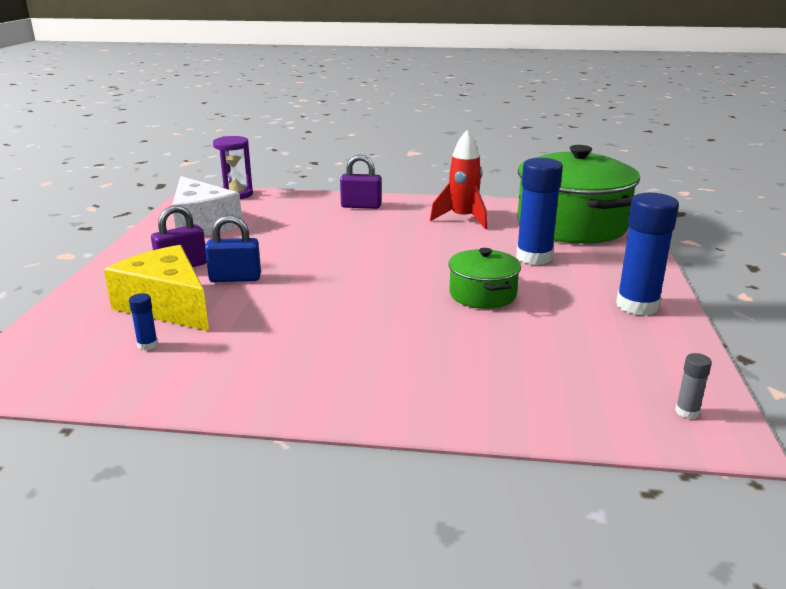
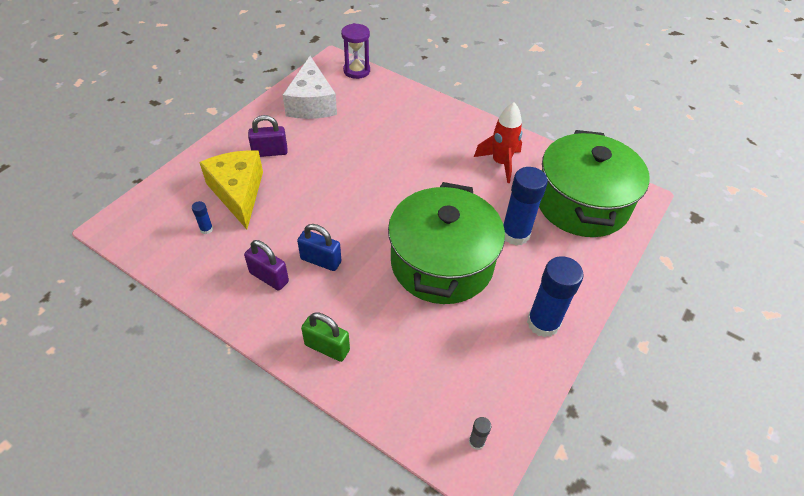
camera: 25 degrees right, 25 degrees up
(235, 278) = (294, 178): blue padlock -> blue padlock (321, 260)
(361, 206) = (436, 118): purple padlock -> purple padlock (269, 277)
(422, 395) = (327, 347): none -> green padlock
(482, 294) = (442, 263): green pot -> green pot, size x2.02

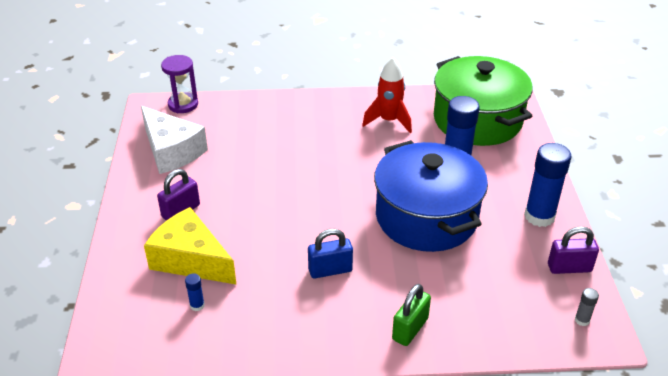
camera: 35 degrees left, 10 degrees down
(269, 277) = (301, 308): purple padlock -> purple padlock (569, 268)
(327, 347) = (410, 329): green padlock -> green padlock turned 45 degrees counterclockwise
(442, 263) = (426, 217): green pot -> blue pot

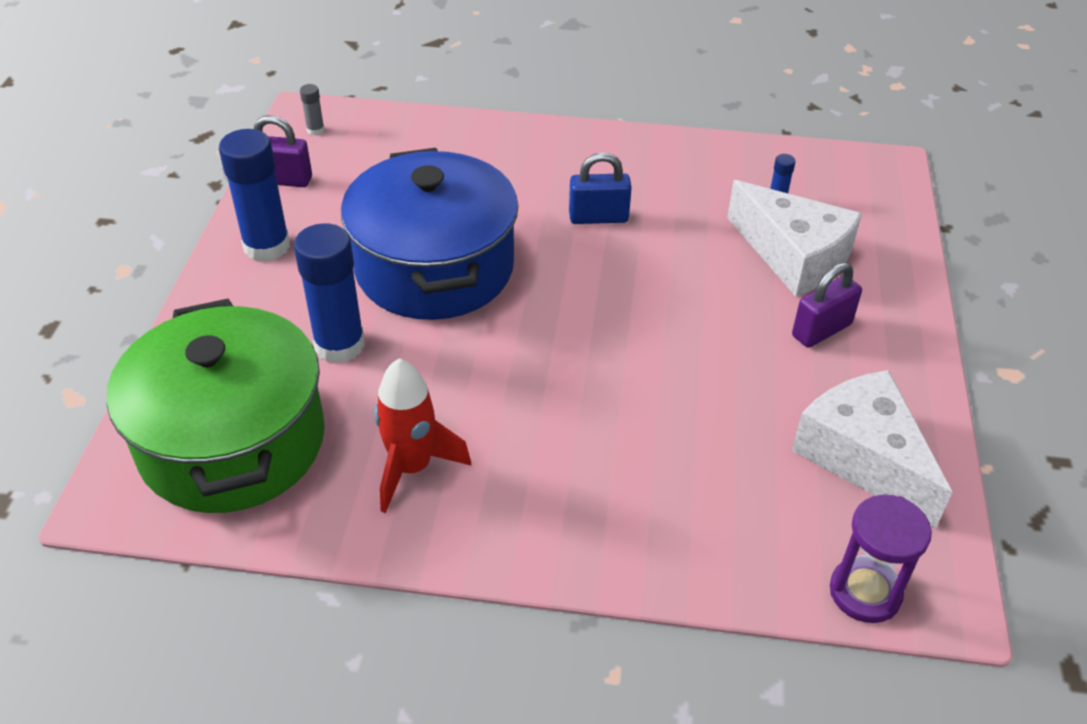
camera: 170 degrees left, 5 degrees up
(190, 259) = (793, 255): yellow cheese -> white cheese
(410, 329) = (518, 147): green padlock -> none

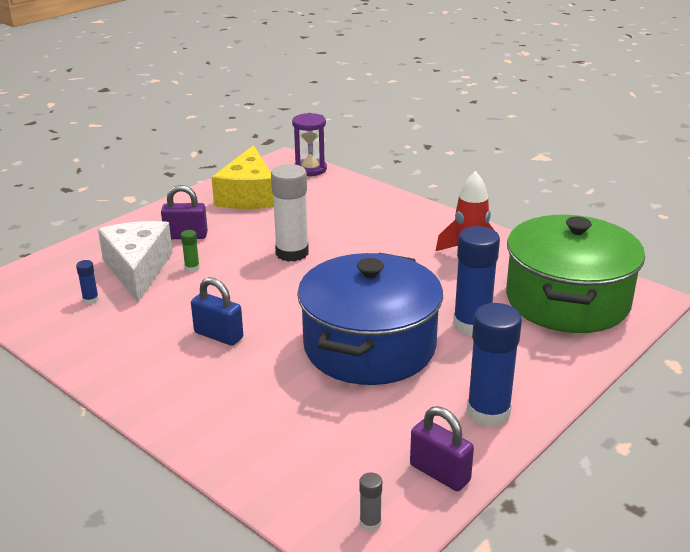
camera: 145 degrees left, 15 degrees down
(657, 363) = (292, 253): none -> white glue stick
(740, 284) = (192, 268): none -> green glue stick
(863, 457) = (248, 195): white cheese -> yellow cheese

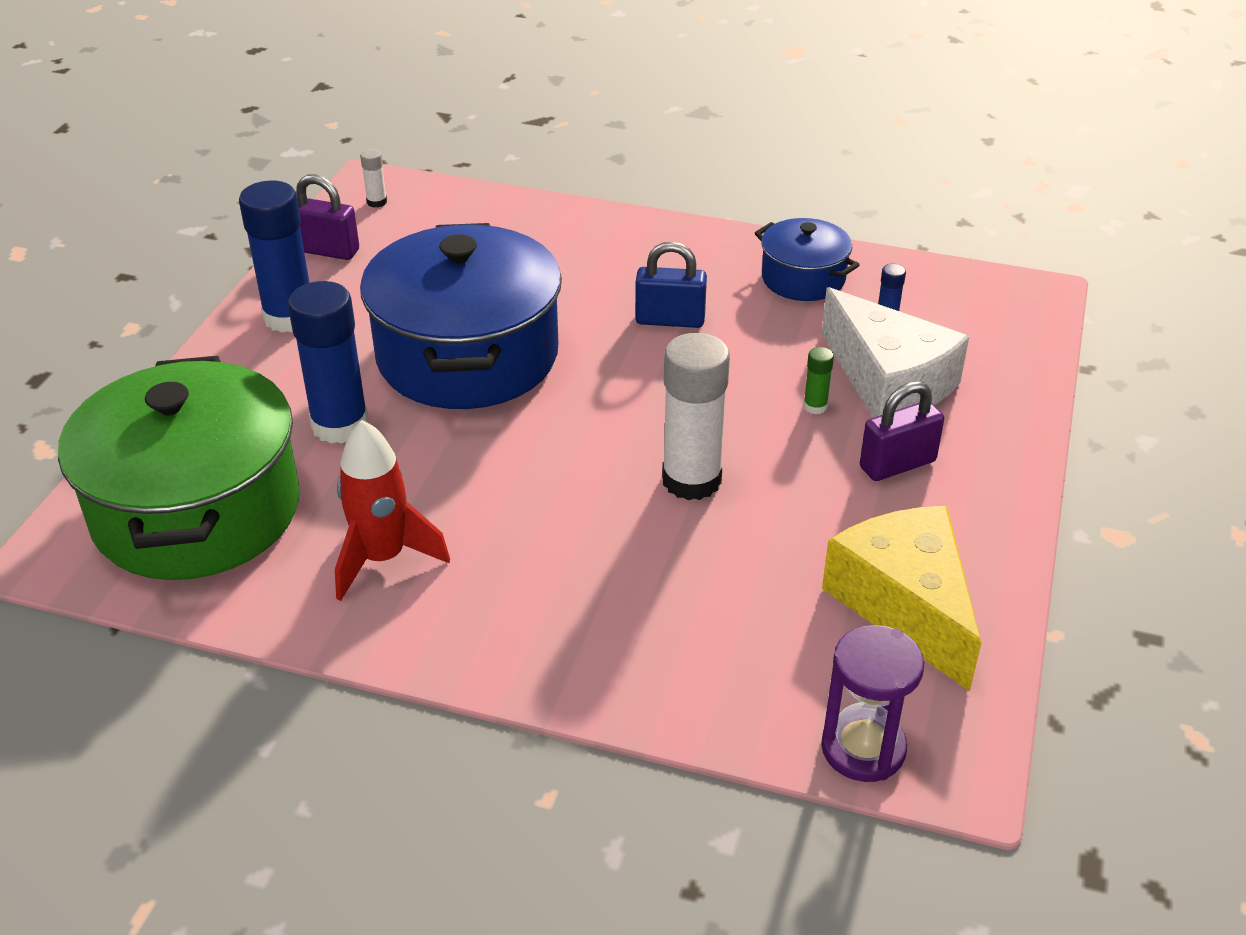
camera: 155 degrees right, 10 degrees up
(101, 339) = (803, 279): none -> blue pot
(370, 523) = (377, 202): grey glue stick -> white glue stick

